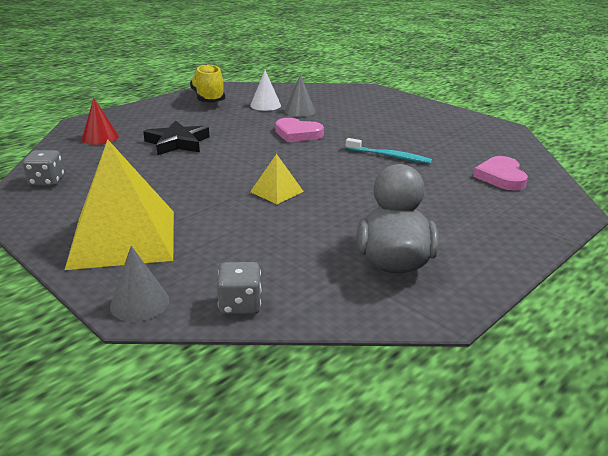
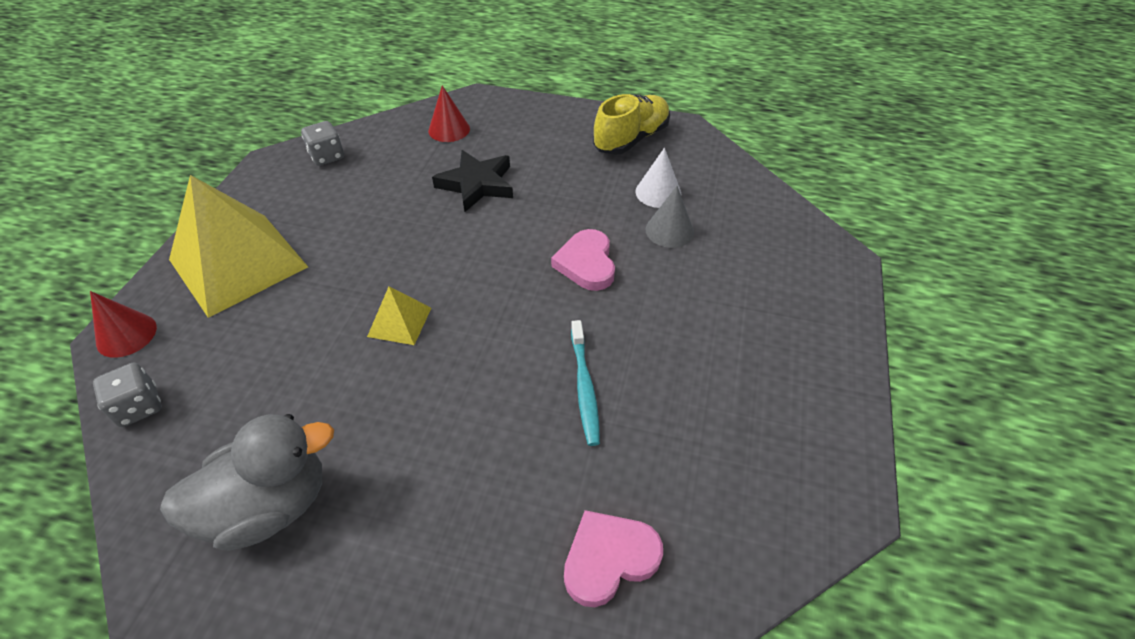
camera: 60 degrees right, 20 degrees up
(140, 303) = (126, 335): grey cone -> red cone

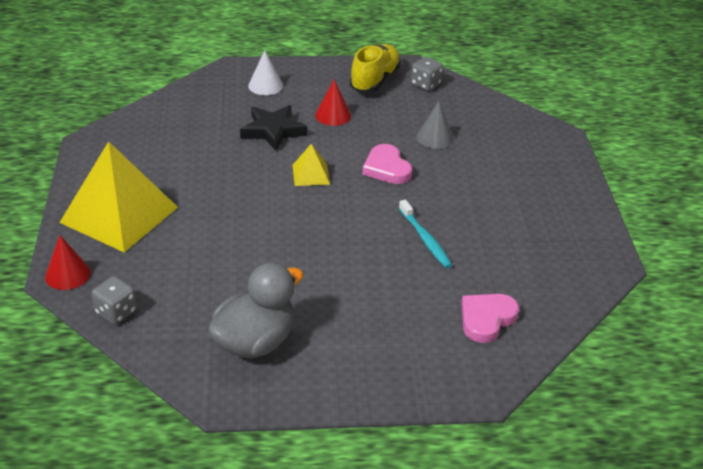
camera: 20 degrees left, 10 degrees down
(327, 156) = (135, 130): grey dice -> grey dice (425, 84)
(399, 322) = (273, 227): yellow pyramid -> yellow pyramid (311, 174)
(449, 129) = (224, 95): red cone -> red cone (333, 115)
(658, 192) = (414, 114): white cone -> white cone (265, 85)

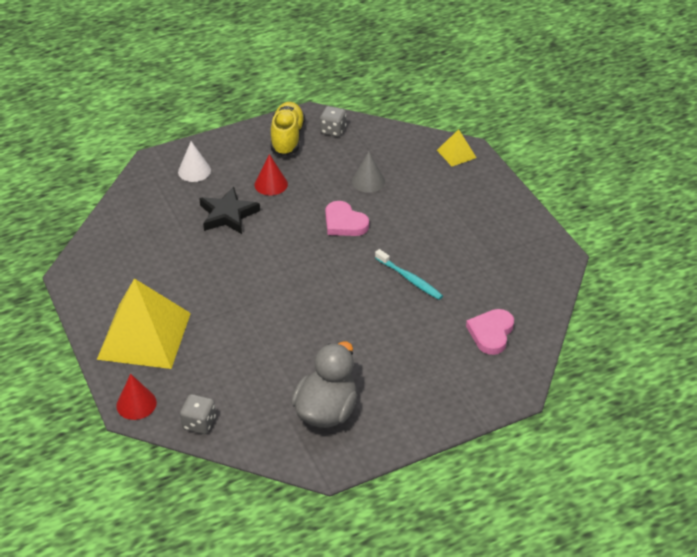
camera: 20 degrees left, 5 degrees up
(311, 174) = (284, 248): yellow pyramid -> yellow pyramid (456, 154)

